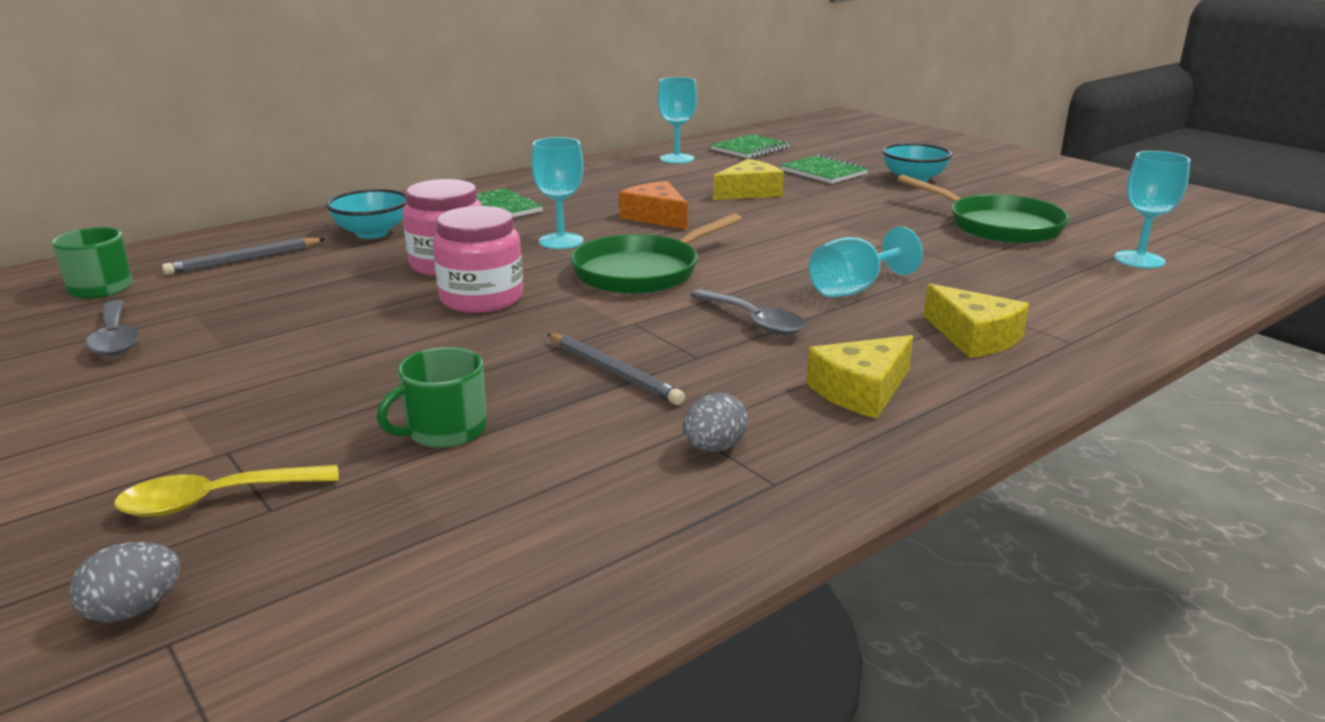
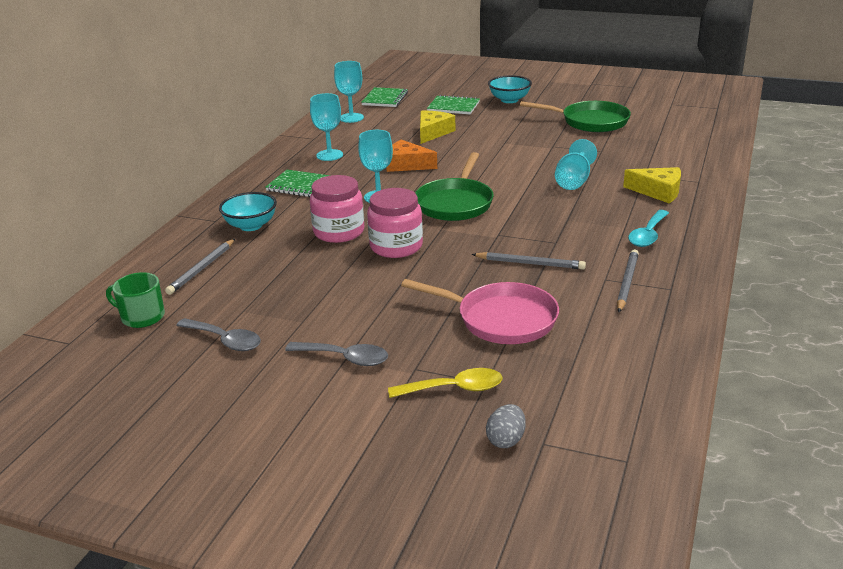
camera: 30 degrees left, 5 degrees up
(216, 500) = (454, 389): yellow spoon -> yellow spoon turned 135 degrees counterclockwise
(444, 430) = (500, 319): green mug -> pink pan
(713, 448) = (627, 283): grey egg -> grey pencil
(753, 321) = (553, 214): grey spoon -> grey spoon (344, 358)
(861, 391) = (648, 235): yellow cheese -> turquoise spoon
(1139, 260) = (675, 125): turquoise goblet -> turquoise goblet (329, 155)

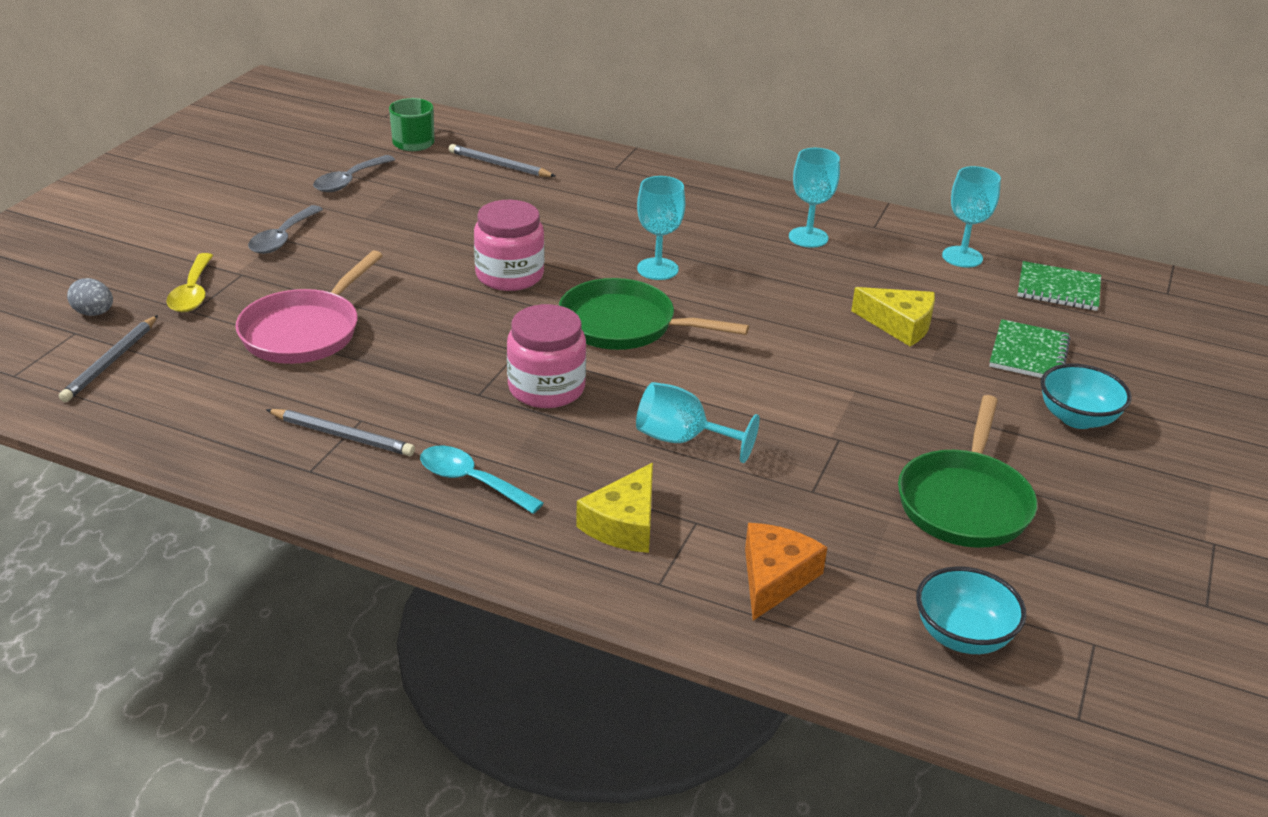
camera: 90 degrees right, 5 degrees up
(251, 226) = (595, 188): turquoise bowl -> turquoise bowl (962, 636)
(299, 185) = (705, 216): green notebook -> none
(339, 232) = (562, 240): pink jar -> pink jar (546, 388)
(407, 165) = (766, 295): orange cheese -> orange cheese (774, 578)
(530, 263) = (426, 366): grey pencil -> grey pencil (111, 361)

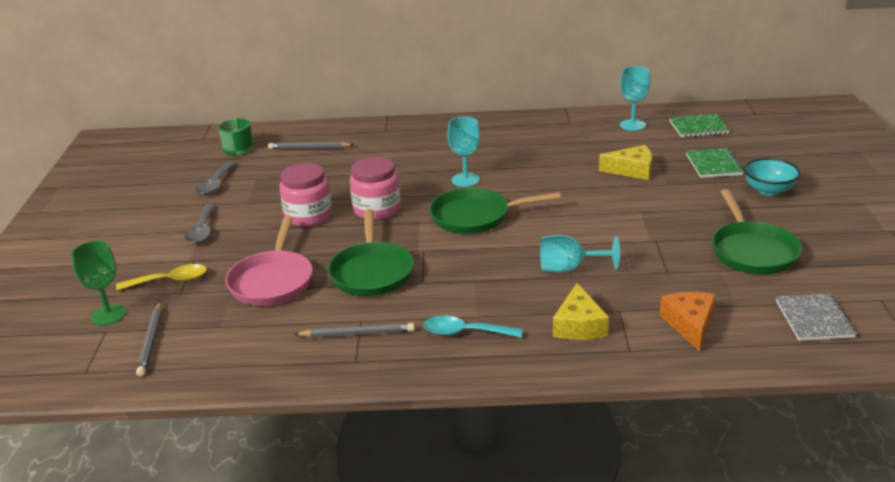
camera: 20 degrees left, 5 degrees down
(94, 313) = (108, 315): grey egg -> green goblet
(192, 292) = (169, 281): yellow spoon -> yellow spoon turned 75 degrees counterclockwise
(430, 359) = (372, 272): none -> green pan
(546, 388) = (461, 266): pink jar -> pink jar (308, 216)
(808, 237) = (537, 138): turquoise goblet -> none
(962, 636) = (814, 319): turquoise bowl -> grey notebook

